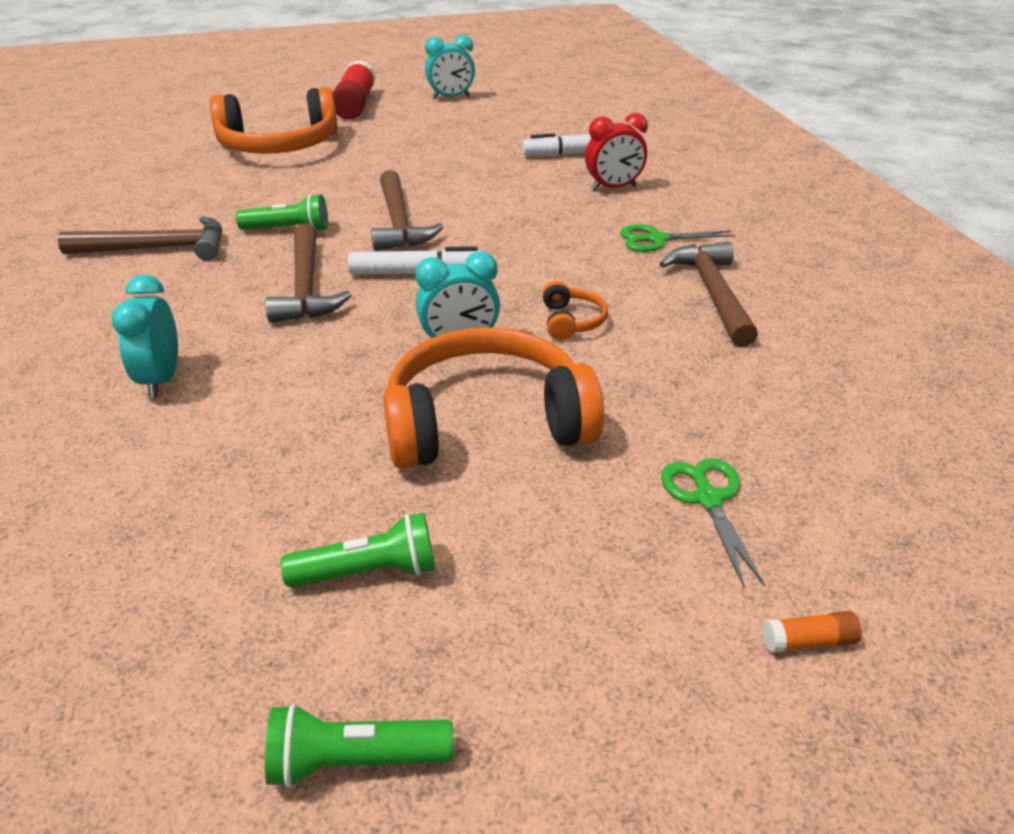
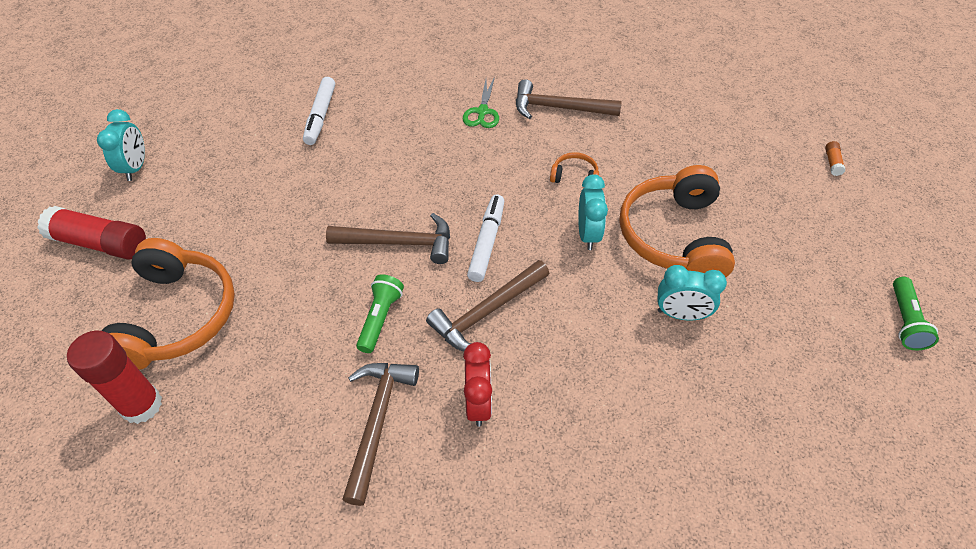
camera: 75 degrees left, 15 degrees up
(161, 380) = (598, 409): turquoise clock -> turquoise clock (681, 314)
(185, 152) = (141, 405): none -> red glue stick
(306, 287) = (486, 312): brown hammer -> brown hammer turned 135 degrees clockwise
(369, 571) = (793, 304): green flashlight -> none
(613, 188) = (394, 111): red clock -> red clock (478, 403)
(708, 499) = (745, 165): green scissors -> none

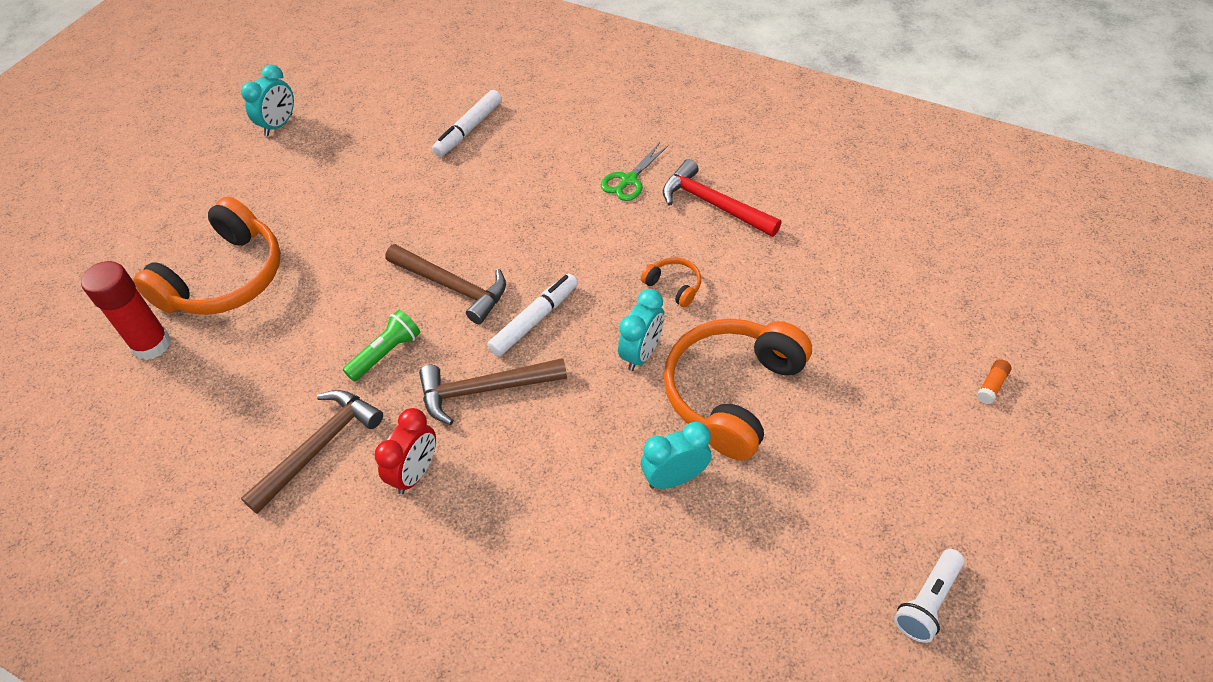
camera: 30 degrees right, 0 degrees up
(100, 243) = (209, 186): red glue stick -> none
(559, 108) = (713, 204): brown hammer -> red hammer
(681, 314) = (674, 478): turquoise clock -> turquoise clock turned 120 degrees clockwise
(905, 321) = (927, 602): green flashlight -> white flashlight

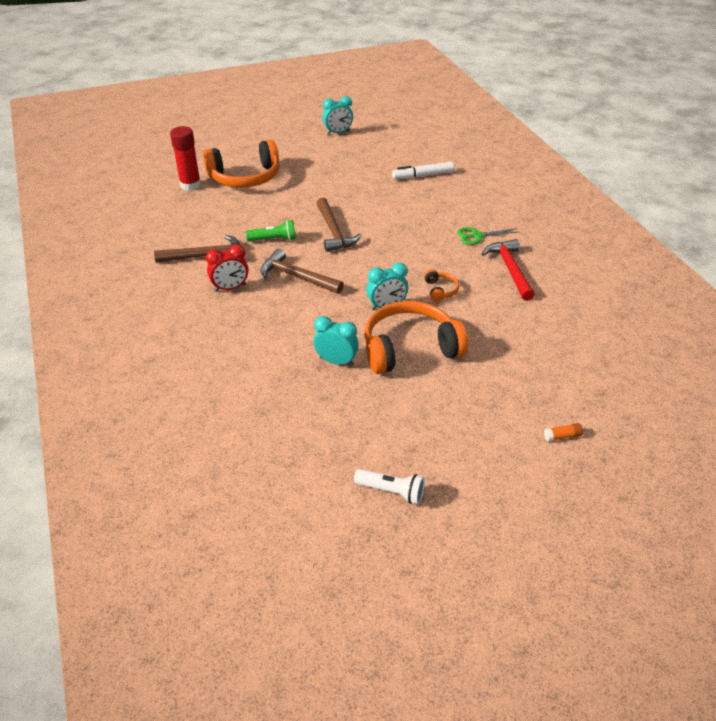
camera: 40 degrees right, 10 degrees down
(535, 320) = (354, 265): white marker -> none
(927, 602) = (391, 491): white flashlight -> white flashlight turned 150 degrees counterclockwise

